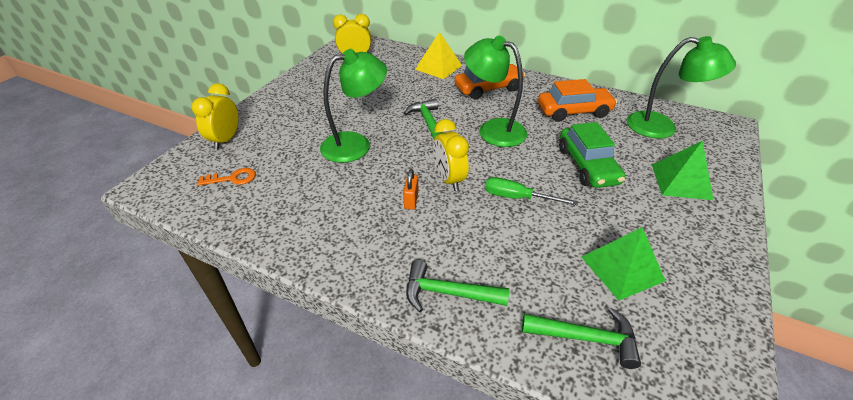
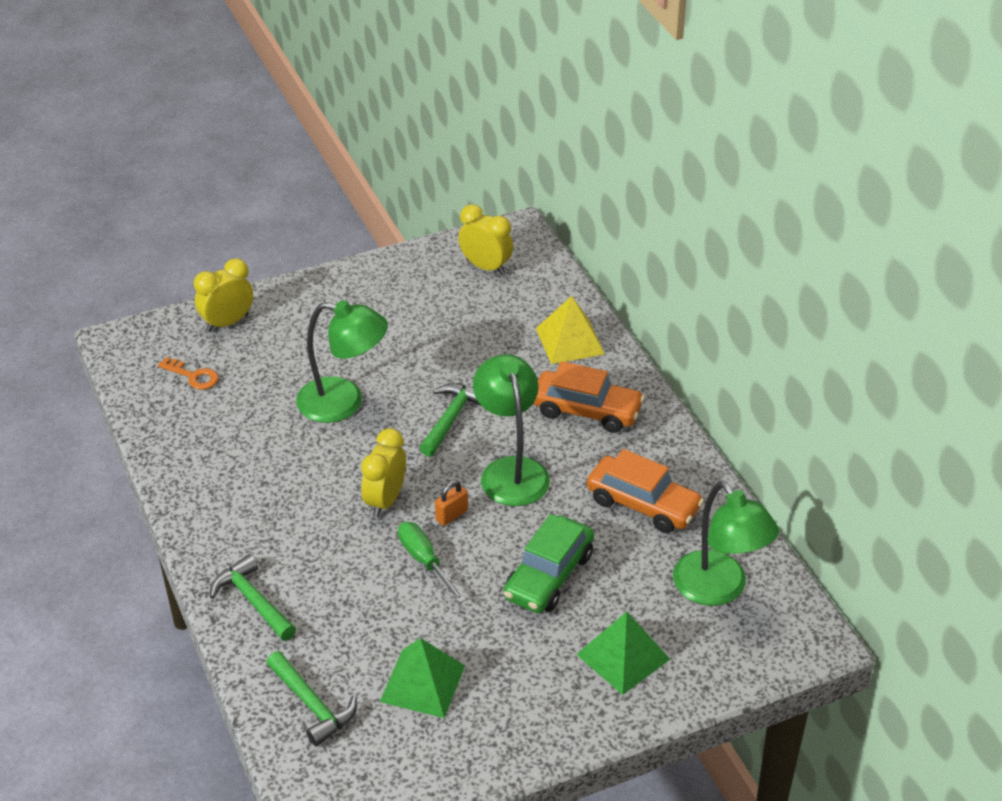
camera: 40 degrees right, 0 degrees up
(411, 200) = (323, 500): orange padlock -> orange padlock (451, 515)

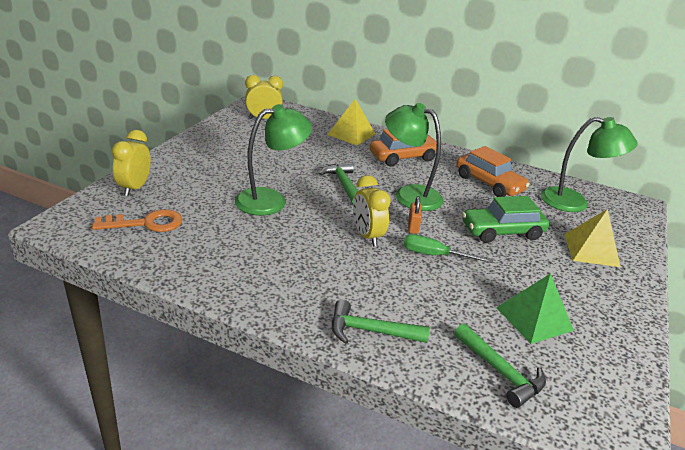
camera: 45 degrees left, 10 degrees down
(193, 376) = (146, 223): orange key -> orange key, size x1.50
(312, 705) = (500, 372): green hammer -> green hammer turned 45 degrees clockwise
(549, 576) = (502, 232): green car -> green car turned 90 degrees clockwise
(623, 657) = (591, 250): green pyramid -> yellow pyramid
(643, 504) = (489, 183): orange car -> orange car turned 60 degrees clockwise

